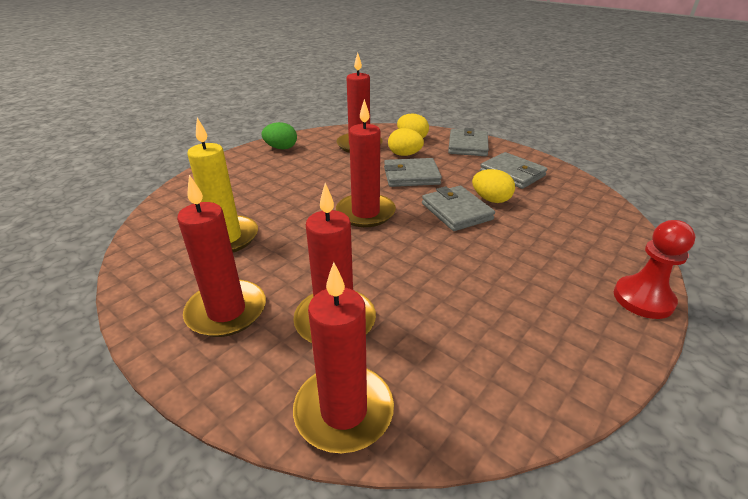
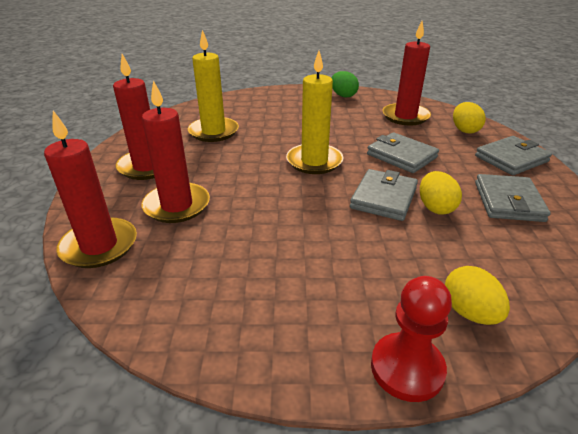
camera: 50 degrees right, 0 degrees up
(365, 213) = (314, 161): red candle -> yellow candle
(404, 155) = (430, 139): yellow egg -> yellow egg (469, 312)

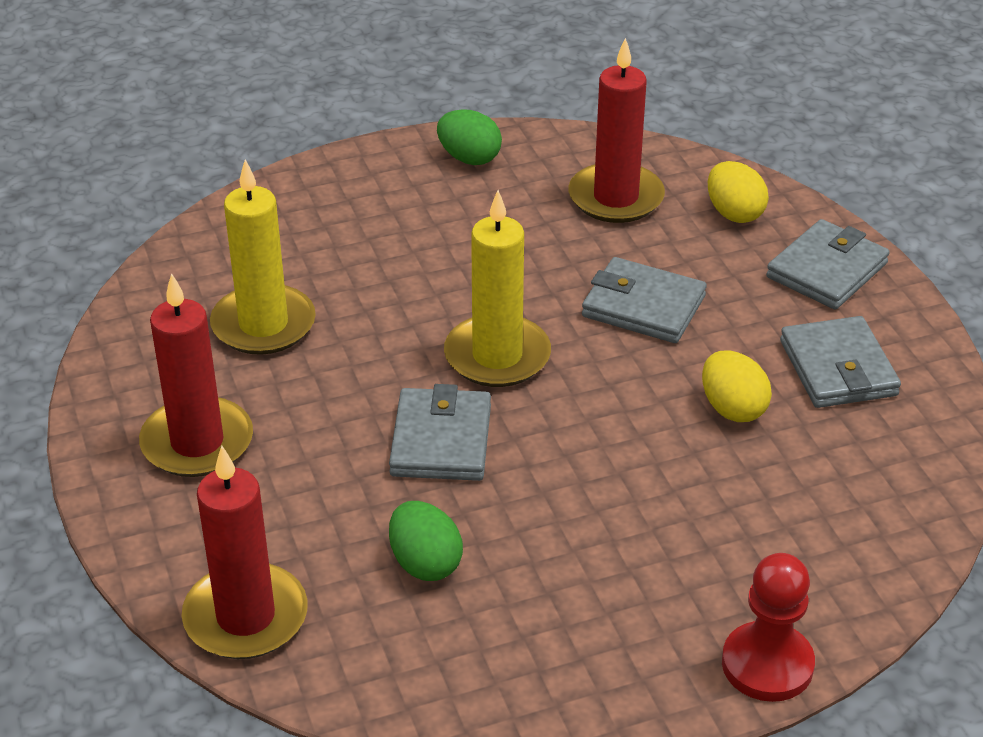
camera: 20 degrees left, 5 degrees up
(177, 205) = (315, 511): red candle -> none
(214, 243) = (425, 563): none -> green egg
(384, 198) = (647, 409): grey wallet -> grey wallet (441, 440)
(469, 312) = (822, 572): yellow egg -> none

